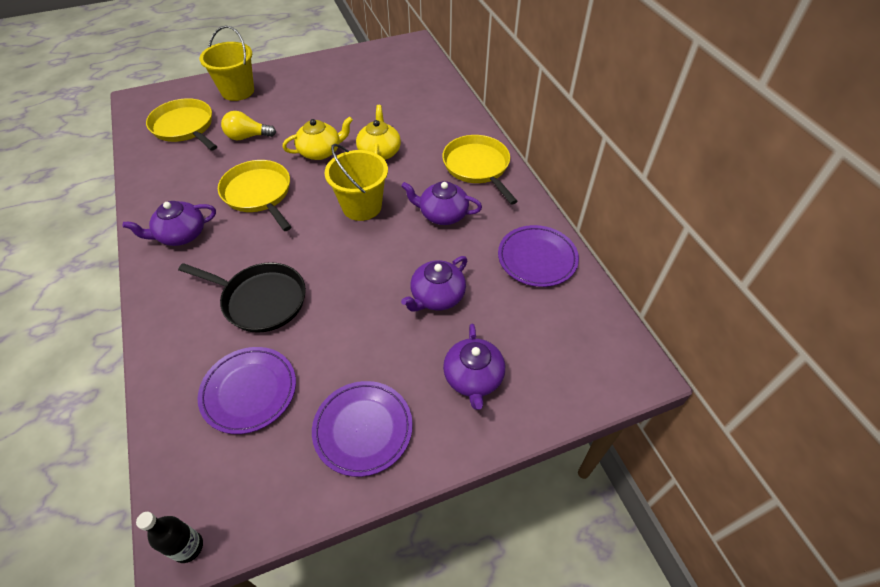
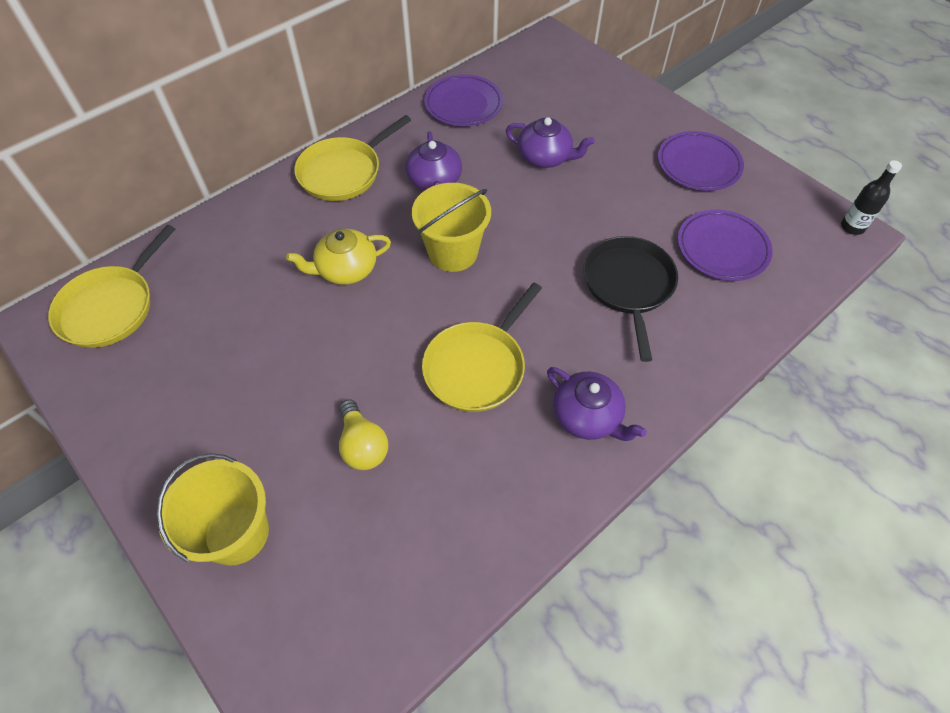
camera: 110 degrees left, 5 degrees up
(184, 127) = (366, 562): yellow pan -> yellow pan (111, 307)
(320, 151) = (367, 334): yellow teapot -> none
(473, 378) = (612, 117): purple teapot -> none

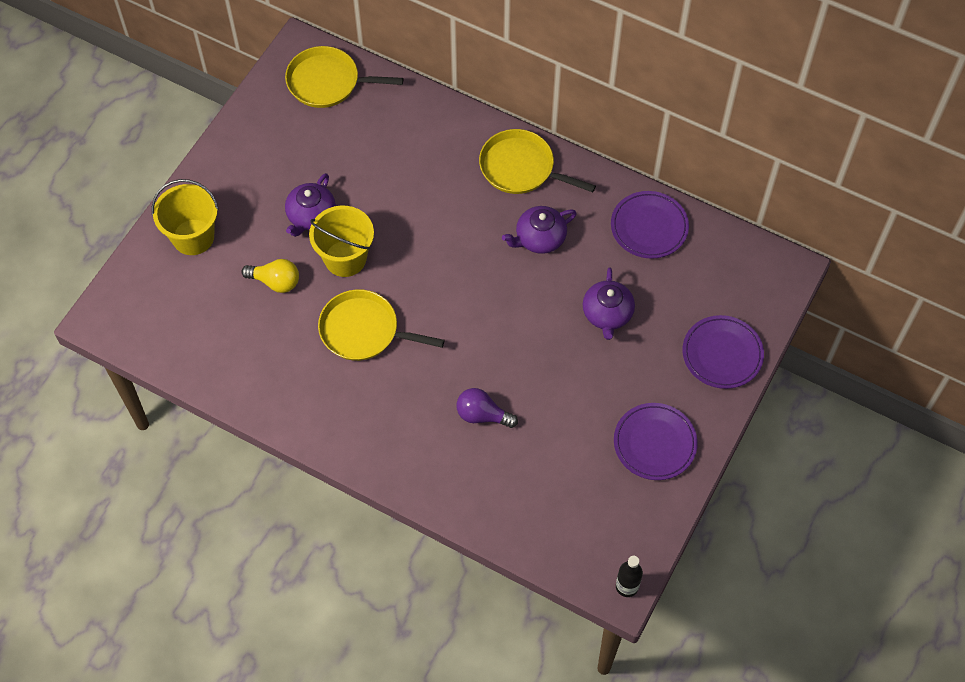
camera: 70 degrees right, 5 degrees up
(346, 269) = (419, 212): yellow teapot -> none
(363, 445) = (275, 282): yellow light bulb -> yellow light bulb turned 120 degrees counterclockwise
(453, 252) = (466, 278): yellow bucket -> yellow bucket (345, 258)
(587, 416) = (347, 414): purple teapot -> purple teapot (311, 216)
(628, 285) = (482, 415): black pan -> purple light bulb
(722, 248) = (554, 480): purple plate -> purple plate (722, 354)

